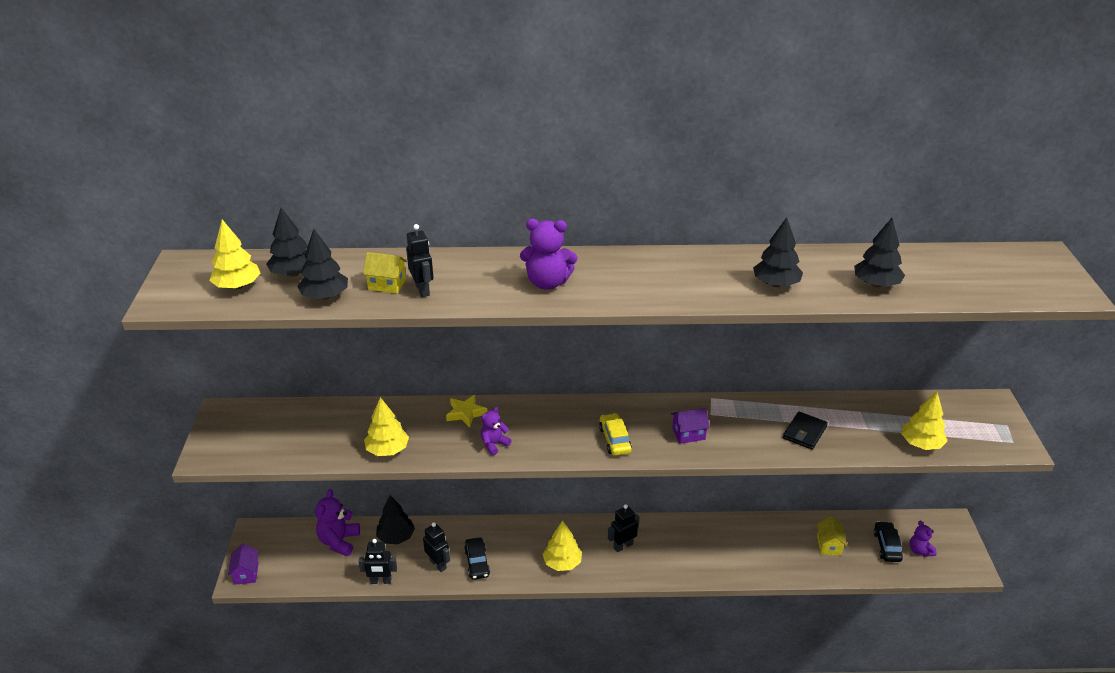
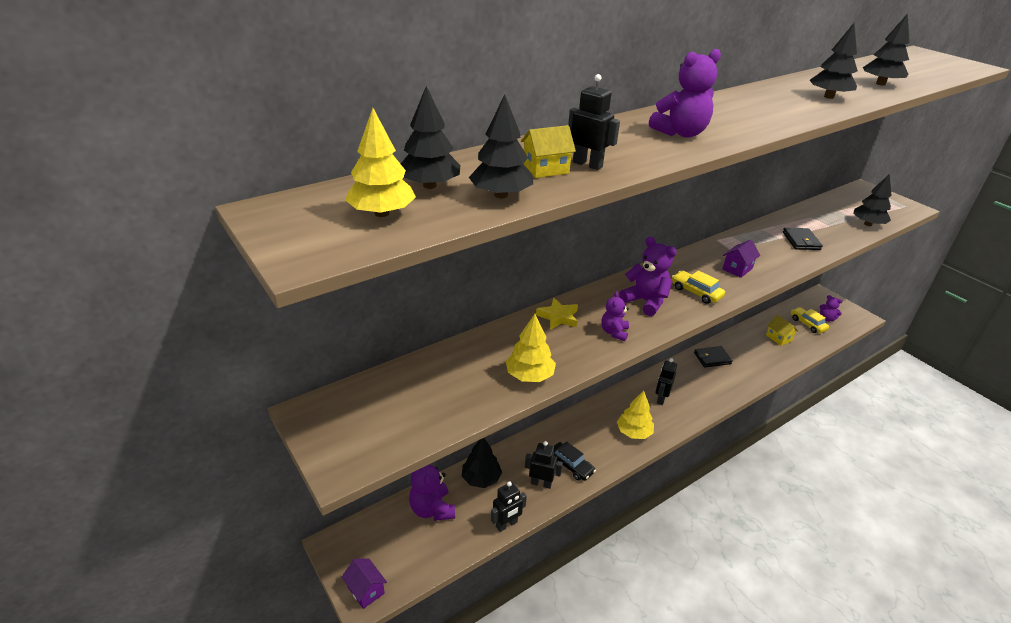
camera: 35 degrees left, 0 degrees up
(556, 429) = (646, 301): none -> purple teddy bear
(723, 532) = (712, 358): none -> black wallet
(887, 546) = (807, 324): black car -> yellow car
(921, 444) = (868, 224): yellow tree -> black tree

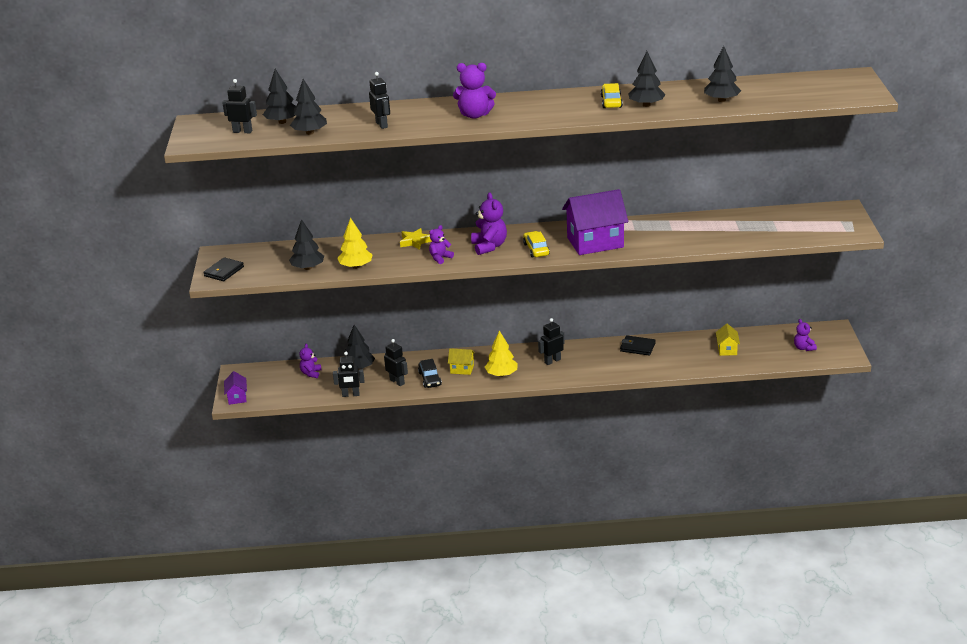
camera: 35 degrees right, 5 degrees down
(382, 213) = (242, 131): yellow tree -> black robot
(432, 509) = (311, 373): purple teddy bear -> purple teddy bear, size x0.61
(546, 169) = (354, 123): yellow house -> yellow house (462, 369)
(737, 269) = (595, 242): purple house -> purple house, size x2.14
(801, 241) = (688, 235): black wallet -> black wallet (224, 271)
(807, 324) = (776, 347): yellow car -> yellow car (611, 102)
(868, 224) = (780, 236): black tree -> black tree (308, 268)

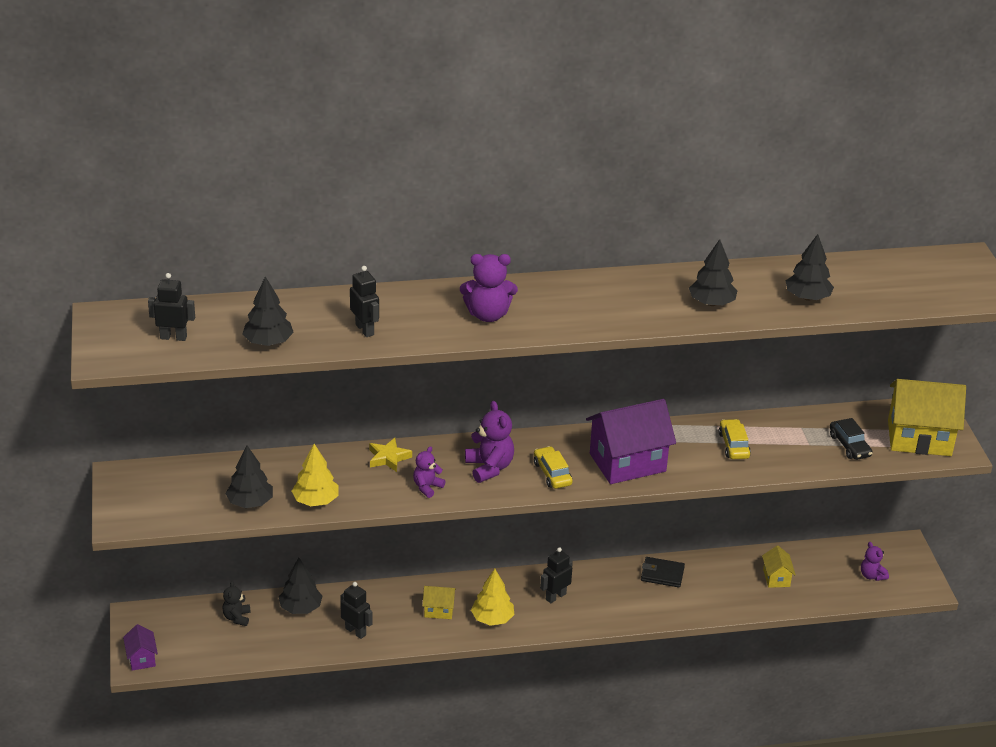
camera: 10 degrees left, 5 degrees up
(224, 271) = (135, 508): black wallet -> none
(282, 122) = (225, 320): black tree -> none
(311, 373) = (237, 617): purple teddy bear -> black teddy bear
(350, 395) = (296, 653): black robot -> none
(430, 379) = (398, 626): black car -> black car (849, 445)
(611, 102) = (664, 295): yellow car -> yellow car (733, 445)
(828, 225) = (919, 438): none -> yellow house

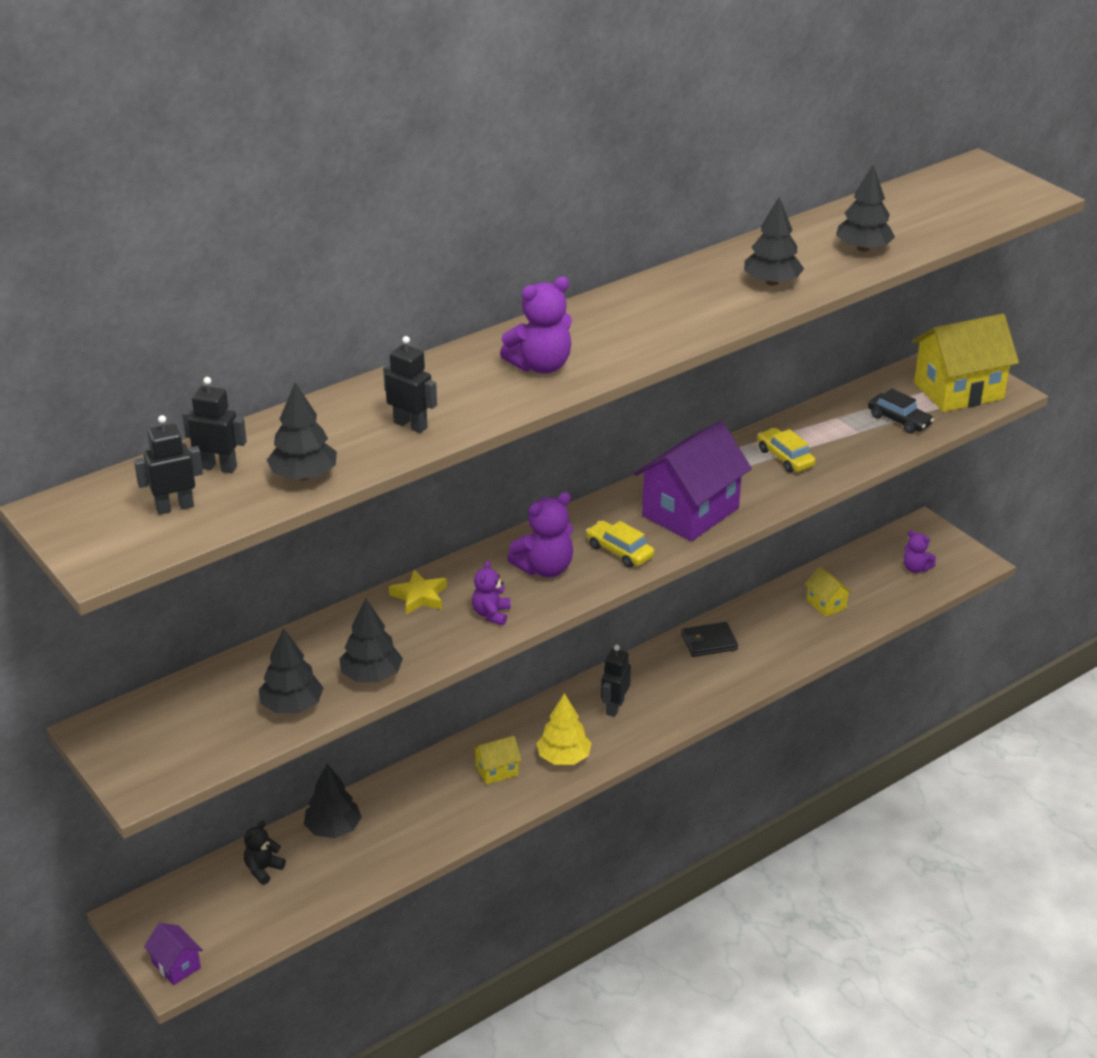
camera: 25 degrees left, 0 degrees up
(237, 617) = (263, 869): black teddy bear -> black teddy bear turned 60 degrees clockwise
(315, 501) = (371, 675): yellow tree -> black tree
(355, 631) = (418, 831): black robot -> black robot (218, 467)
(489, 468) = (545, 568): purple teddy bear -> purple teddy bear turned 105 degrees clockwise

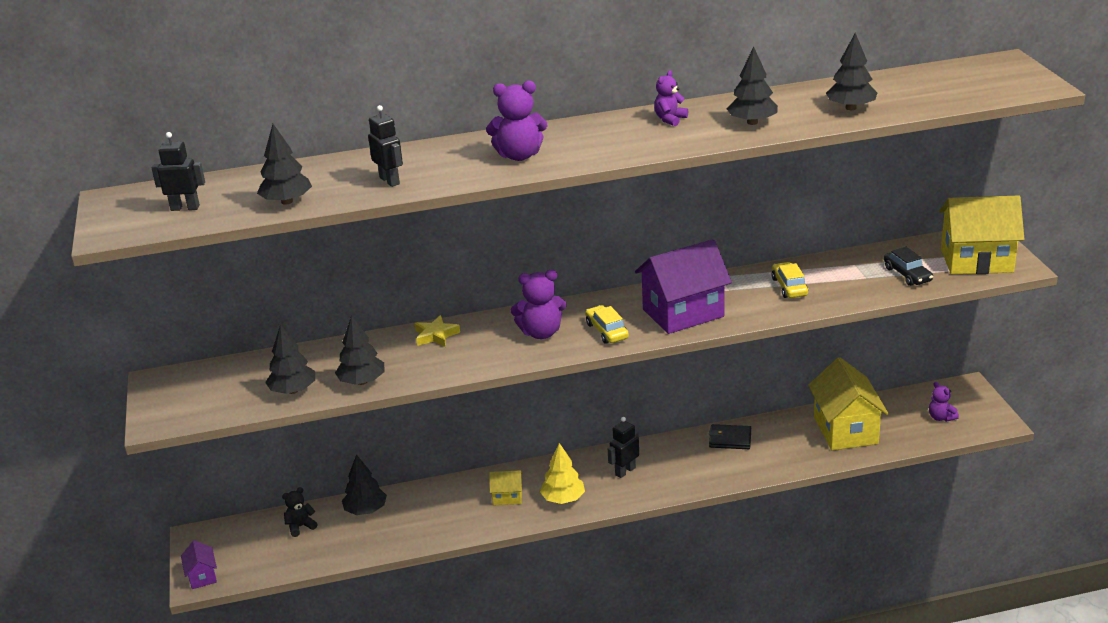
camera: 25 degrees right, 5 degrees down
(218, 467) = (236, 188): black robot -> none
(491, 614) = (478, 357): purple teddy bear -> purple teddy bear (670, 119)
(826, 604) = (845, 430): yellow house -> yellow house, size x2.14

